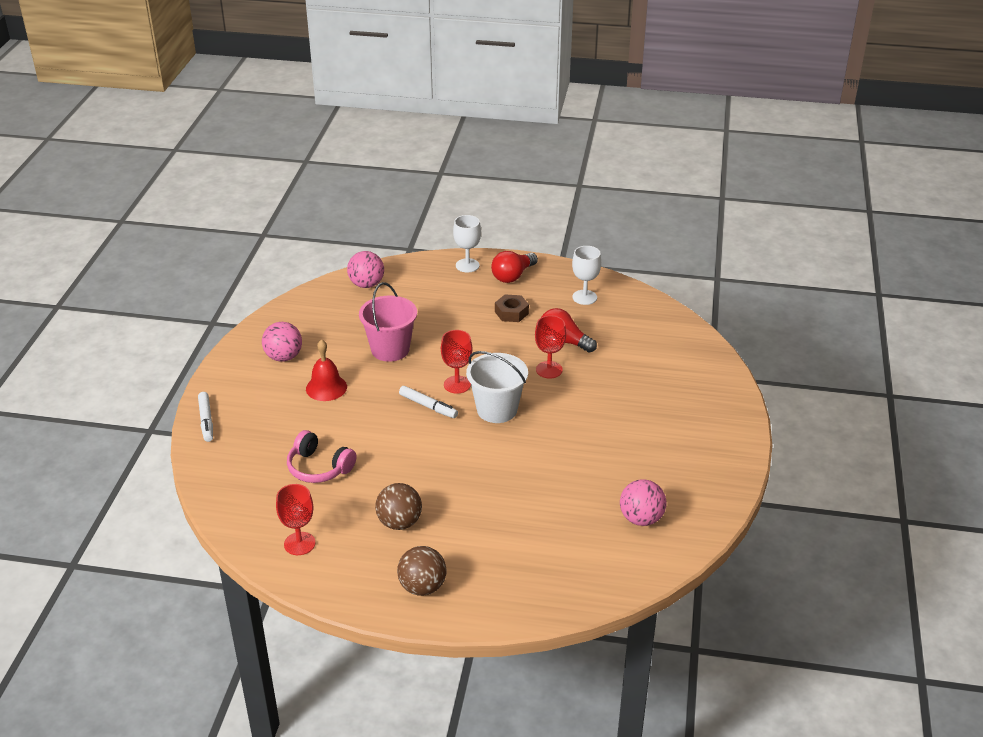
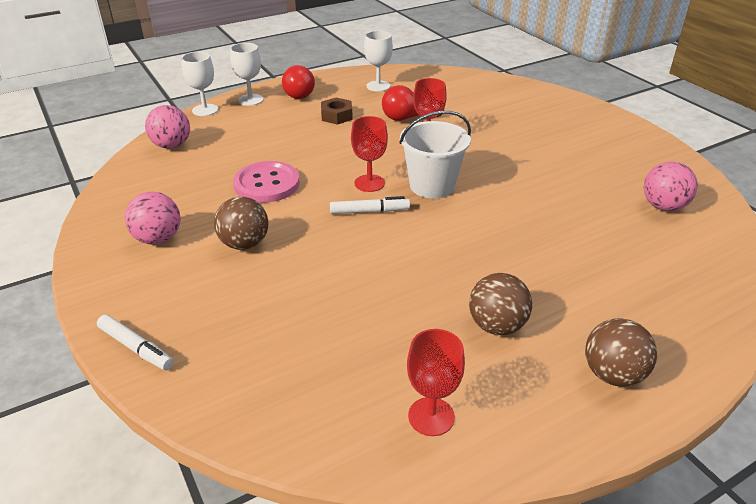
camera: 40 degrees left, 0 degrees up
(319, 468) = (340, 322): pink headphones -> none
(326, 387) = (244, 244): red bell -> brown ball
(390, 349) = (267, 184): pink bucket -> pink button
(423, 260) = (205, 110): none -> white goblet

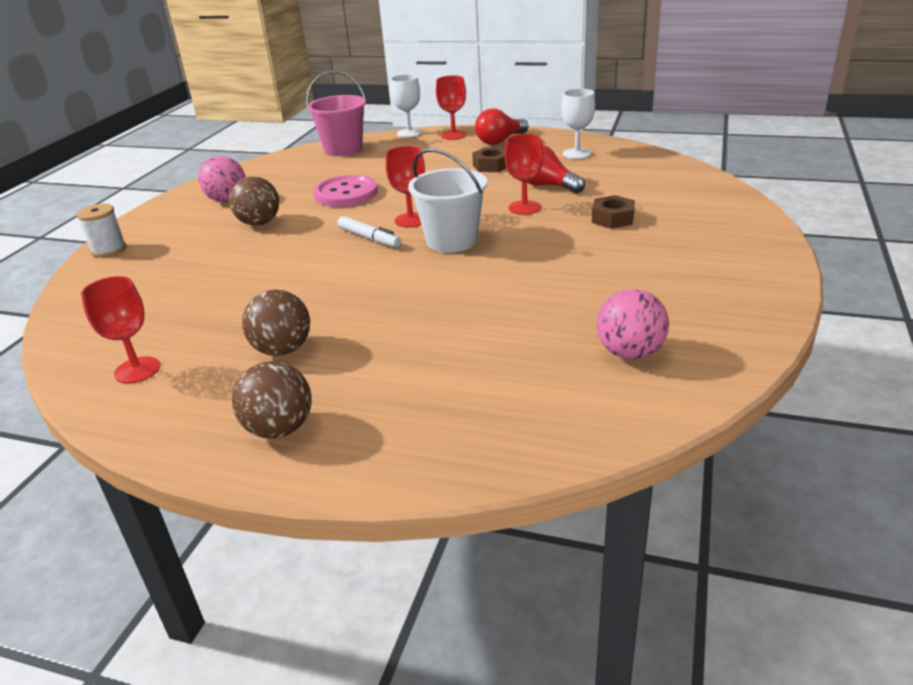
camera: 50 degrees right, 5 degrees down
(136, 347) = (109, 250): white marker -> white spool
(172, 145) = (343, 149): pink ball -> pink bucket
(250, 100) = (453, 135): white goblet -> red goblet
(493, 126) = (612, 218): none -> brown nut

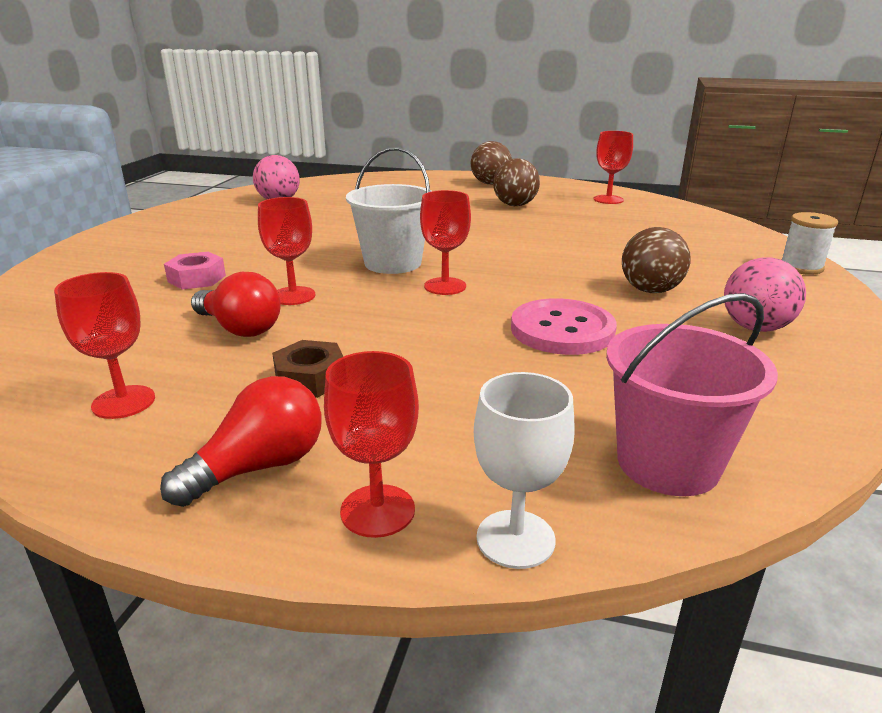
camera: 175 degrees right, 5 degrees down
(369, 238) = (489, 269): white marker -> none
(577, 154) = (123, 402): white goblet -> red goblet
(612, 218) = (197, 278): brown nut -> pink nut

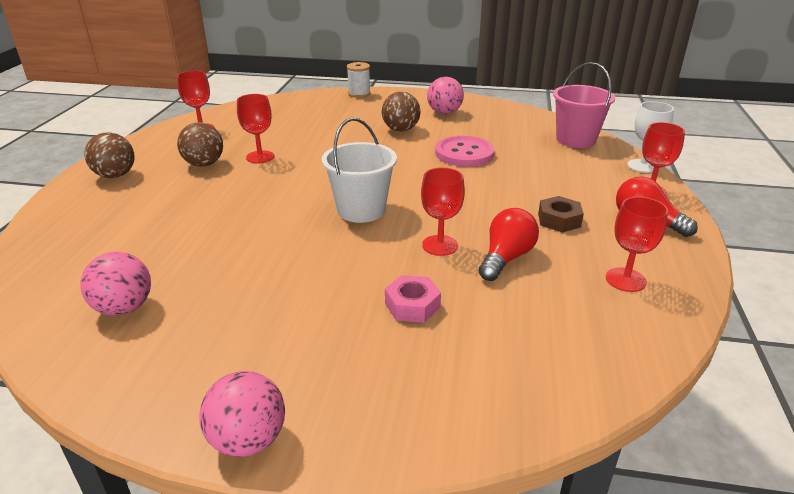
camera: 95 degrees left, 5 degrees up
(109, 233) = (248, 440): none -> pink ball
(445, 286) = (407, 187): red goblet -> red goblet (260, 157)

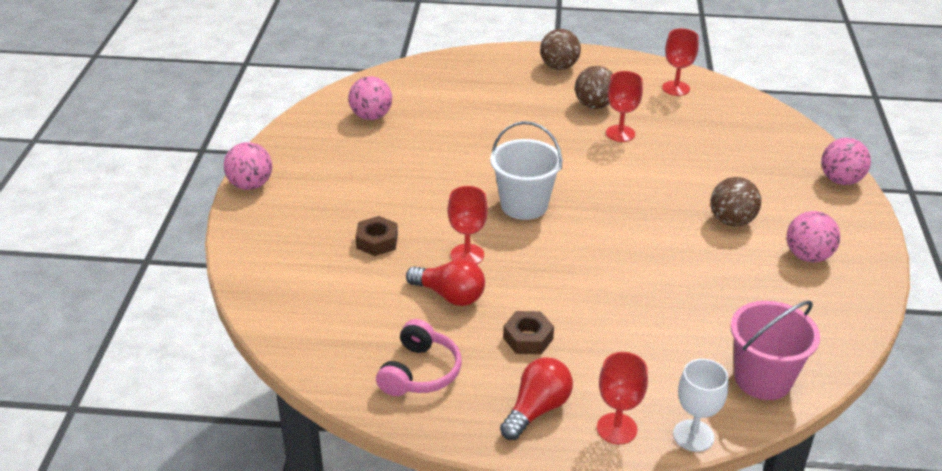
camera: 85 degrees right, 5 degrees up
(359, 94) = (840, 180): white spool -> pink ball
(412, 305) = (377, 241): pink nut -> brown nut
(464, 153) = (678, 273): pink button -> none
(625, 280) = (420, 372): red goblet -> pink headphones

